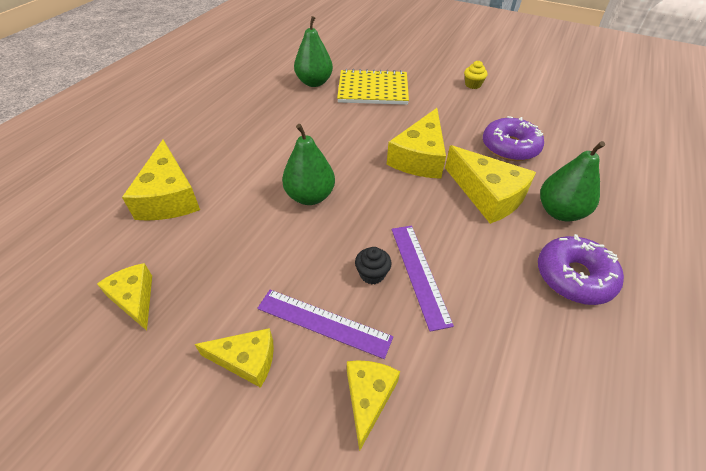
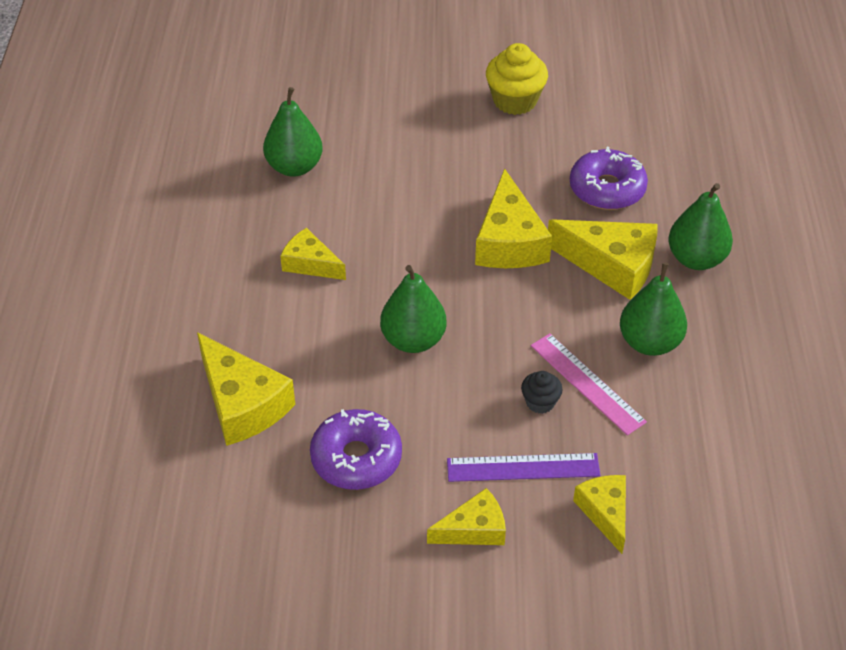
camera: 25 degrees left, 0 degrees up
(135, 298) = (311, 523): yellow cheese -> yellow cheese (310, 264)
(373, 89) = (385, 153): yellow notebook -> none
(419, 273) = (587, 383): purple ruler -> pink ruler
(473, 84) = (515, 101): yellow cupcake -> yellow cupcake, size x1.85
(490, 261) = (649, 342): none -> green pear
(574, 277) = (736, 329): purple donut -> purple donut (356, 458)

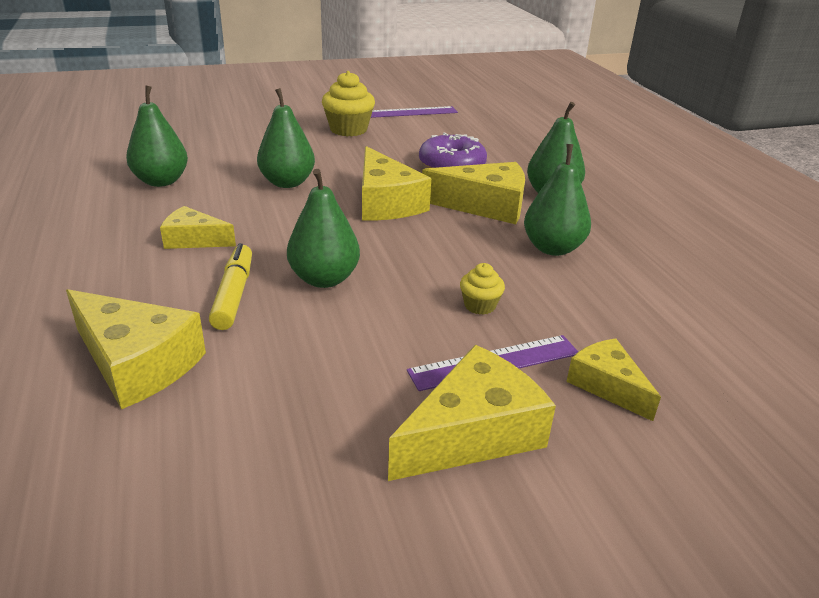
camera: 20 degrees left, 15 degrees down
(331, 343) = (234, 294): none -> yellow marker
(356, 458) = (298, 390): purple donut -> none
(418, 190) = (287, 183): none -> green pear
(474, 529) = (473, 433): yellow cheese -> yellow cheese, size x1.64
(540, 402) = (479, 305): black cupcake -> yellow cupcake
(587, 383) = (516, 284): pink ruler -> none
(603, 74) = (410, 112): none -> purple ruler

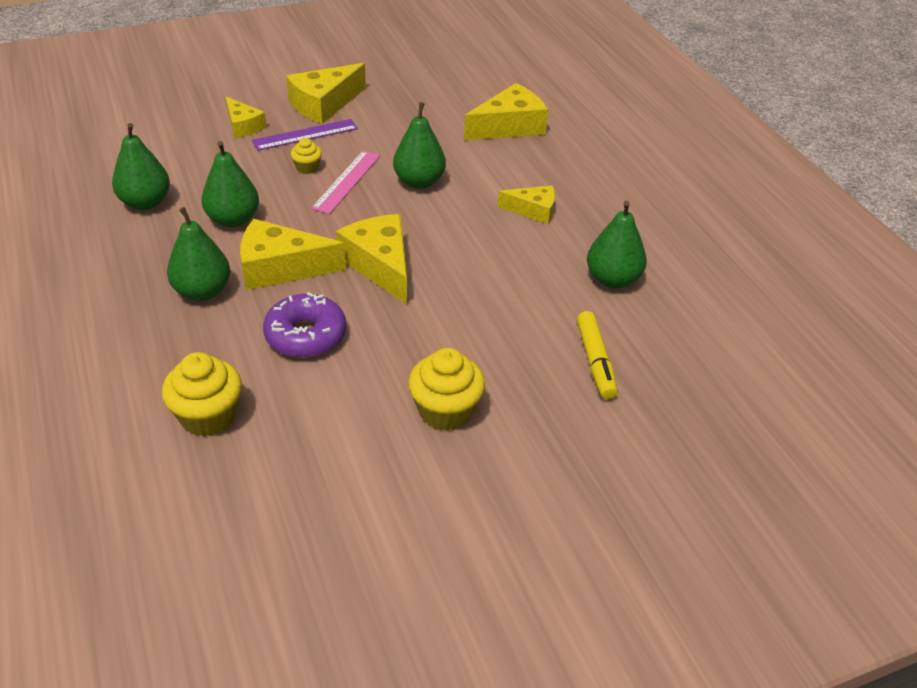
camera: 175 degrees right, 10 degrees up
(136, 363) = (509, 126): yellow cheese -> yellow cheese turned 120 degrees clockwise
(234, 294) = (477, 167): yellow marker -> yellow marker (595, 361)
(287, 183) = (486, 288): green pear -> green pear (145, 203)
(410, 112) = (356, 482): purple ruler -> none
(422, 284) = (347, 181): none -> pink ruler
(511, 137) = (208, 416): none -> yellow cupcake

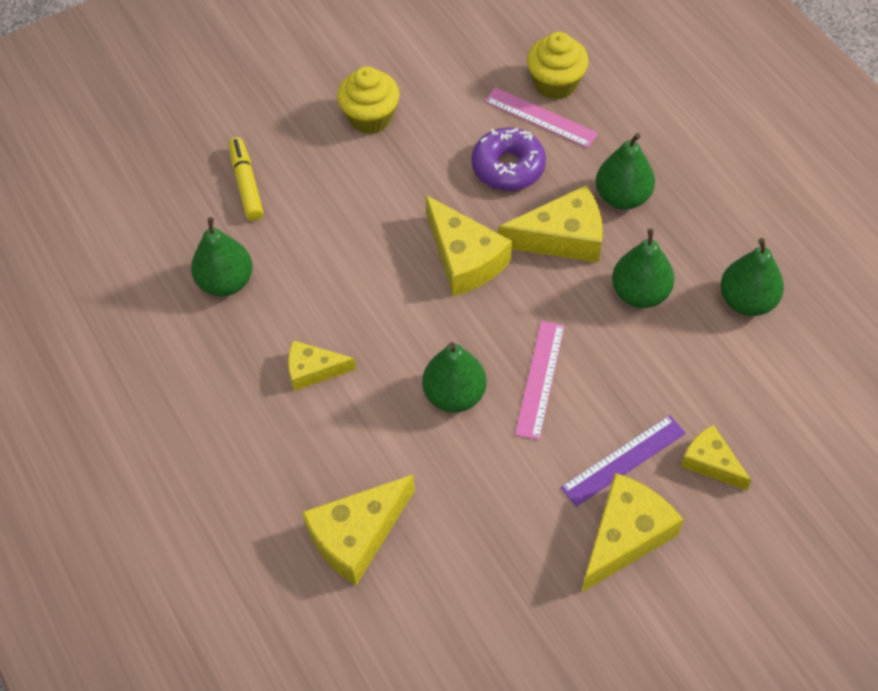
camera: 175 degrees right, 15 degrees up
(246, 380) = (540, 117): none -> pink ruler
(307, 168) = (595, 394): yellow cupcake -> none

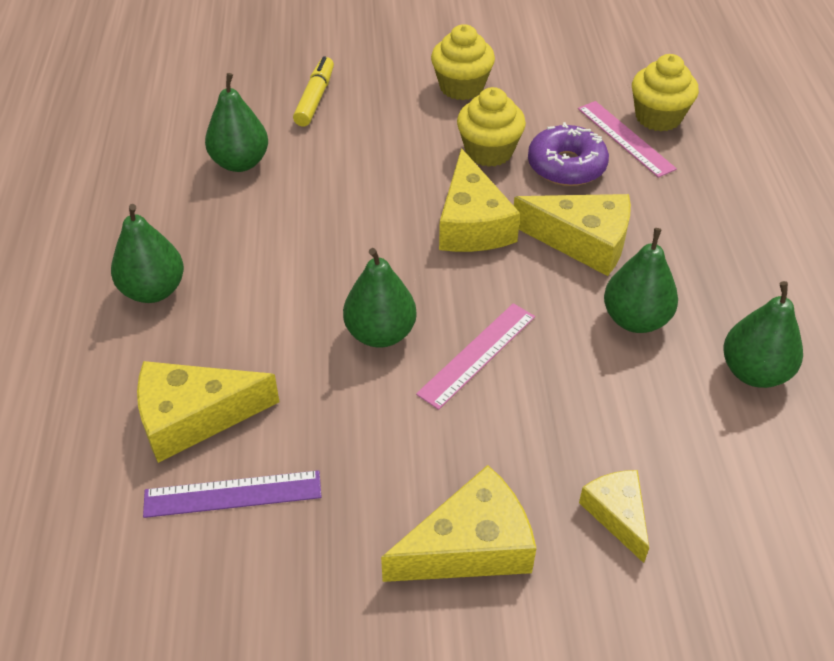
camera: 25 degrees right, 10 degrees down
(313, 370) = (262, 259): yellow cheese -> none
(435, 179) = (489, 151): none -> yellow cupcake
(622, 197) = (669, 230): green pear -> green pear (153, 290)
(623, 460) = (517, 468): purple ruler -> purple ruler (233, 494)

